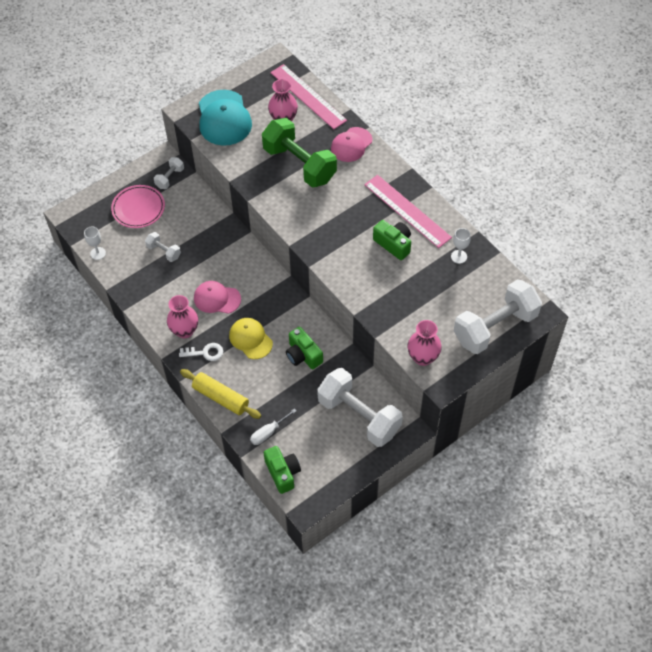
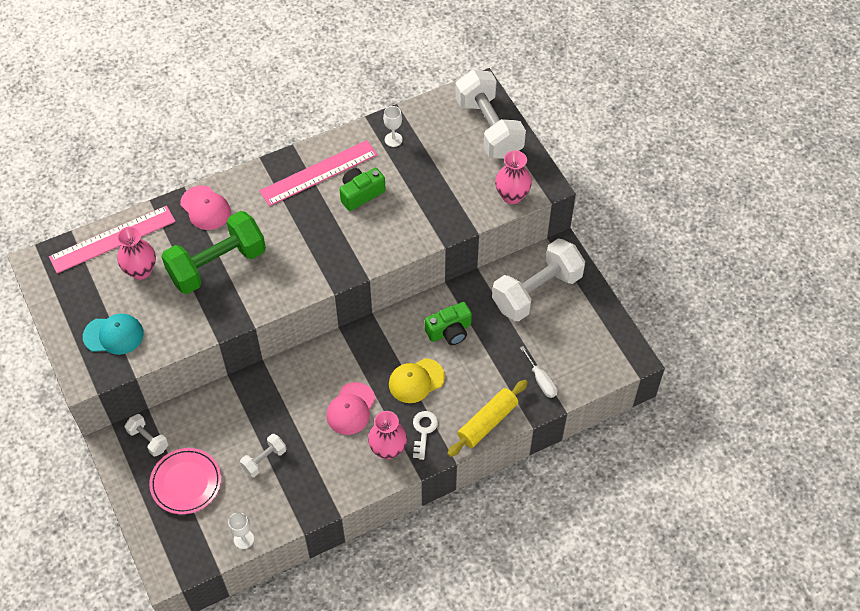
camera: 80 degrees left, 0 degrees up
(224, 118) = (113, 335): turquoise cap -> turquoise cap, size x0.64
(283, 473) = (592, 374): green camera -> none

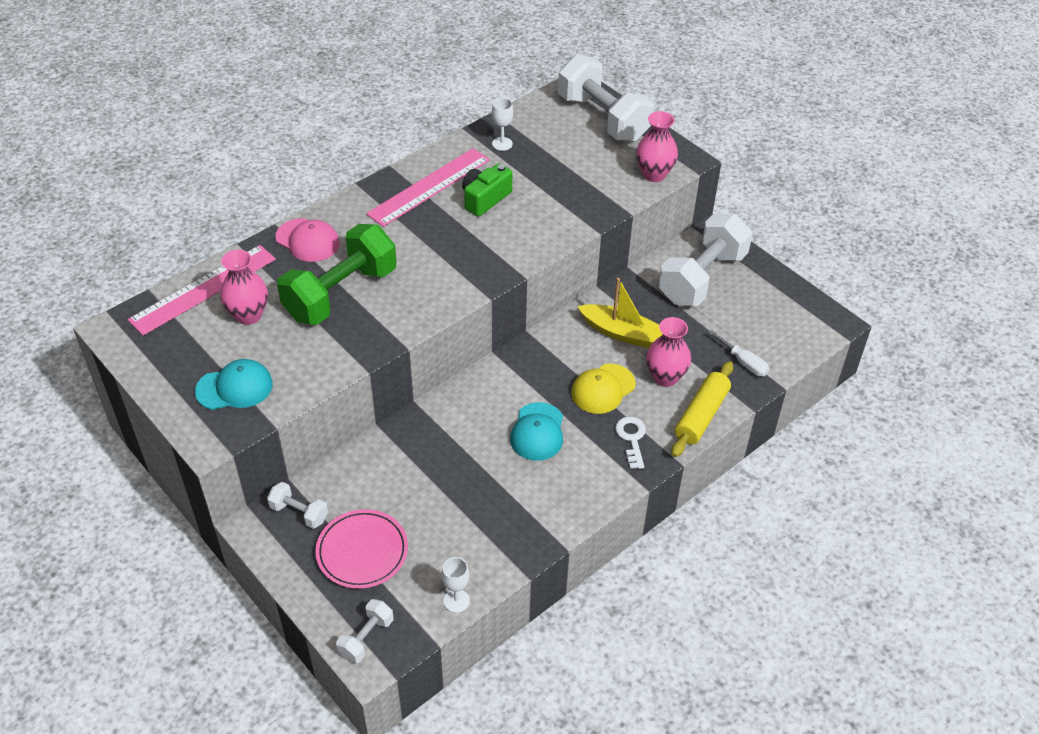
camera: 15 degrees left, 10 degrees down
(264, 460) = (452, 506): white dumbbell -> white dumbbell (366, 638)
(351, 409) = (537, 432): pink cap -> turquoise cap
(388, 449) = (597, 466): pink vase -> pink vase (665, 377)
(449, 331) = (621, 333): green camera -> yellow boat

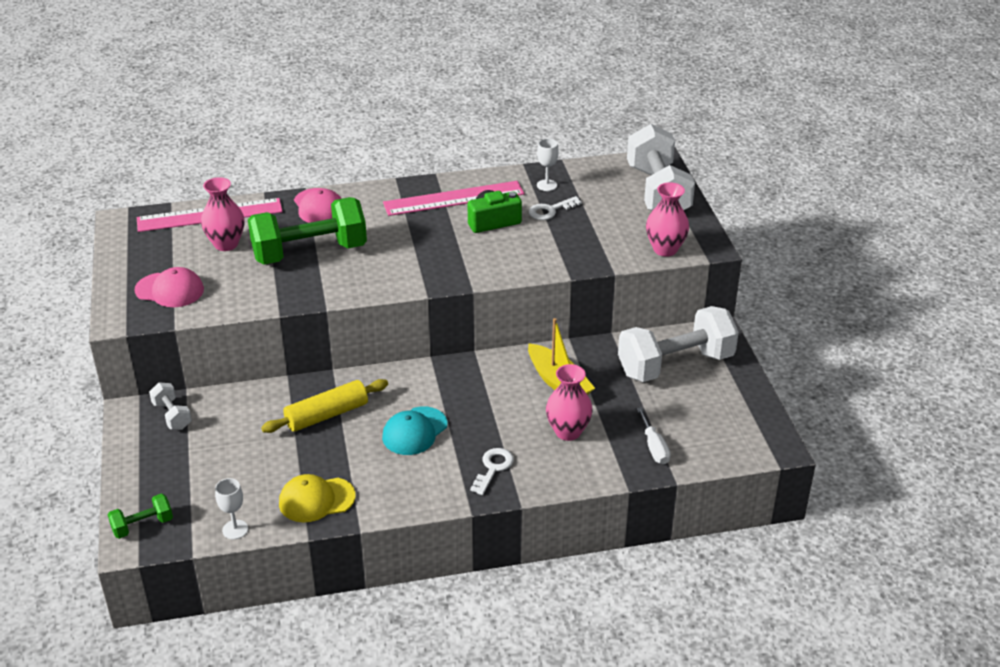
camera: 30 degrees right, 10 degrees down
(234, 388) = (170, 290): turquoise cap -> pink cap
(362, 551) = (194, 463): pink plate -> none
(366, 638) = (142, 526): white dumbbell -> green dumbbell
(526, 169) = (550, 210): none -> white key
(603, 389) = (502, 420): yellow cap -> yellow cap (316, 500)
(701, 416) = (574, 475): yellow rolling pin -> yellow rolling pin (327, 415)

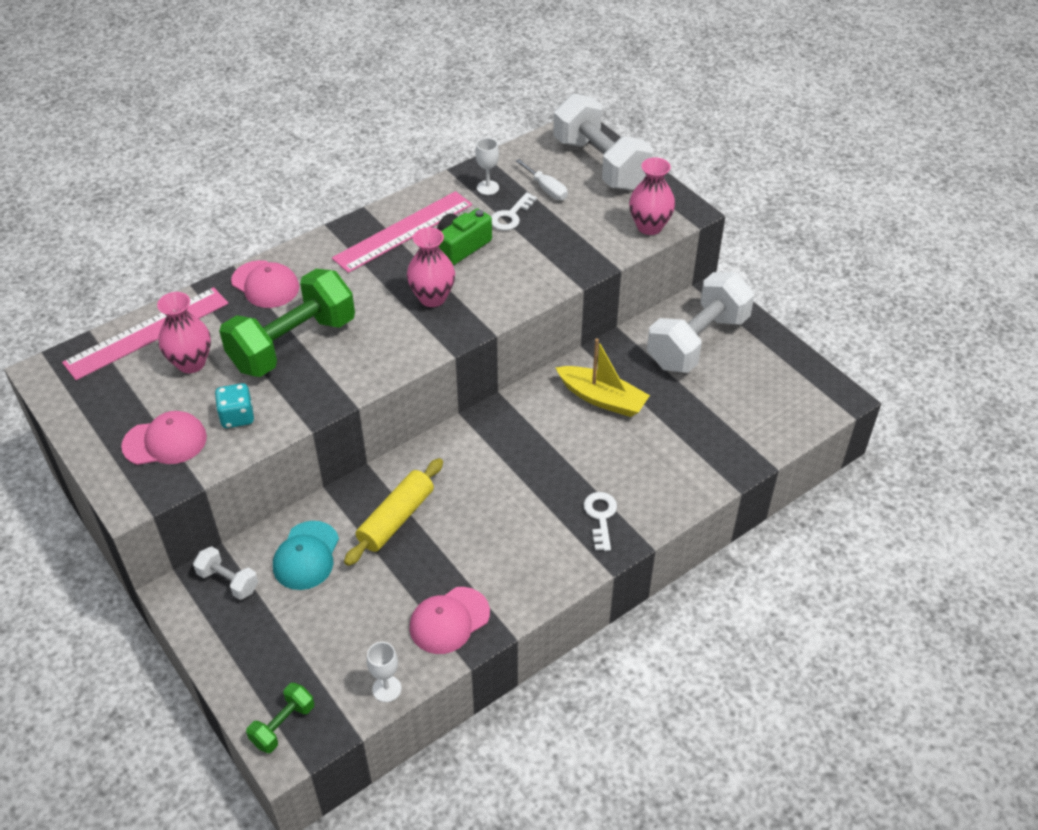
camera: 25 degrees left, 10 degrees up
(232, 289) = (237, 417): none -> turquoise dice
(316, 500) = (449, 620): yellow cap -> pink cap
(414, 431) = (498, 504): turquoise cap -> turquoise cap (306, 556)
(568, 431) = (645, 450): pink vase -> pink vase (432, 298)
(654, 447) = (734, 437): white screwdriver -> white screwdriver (546, 189)

